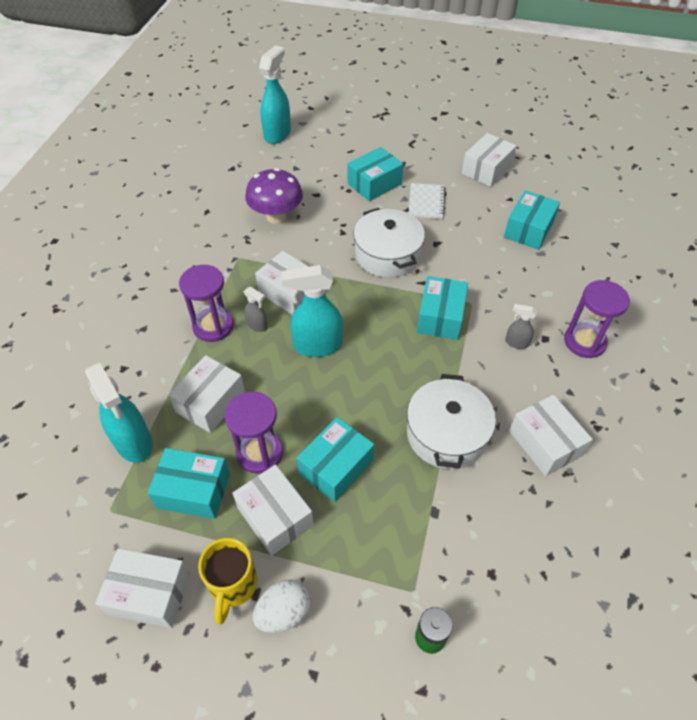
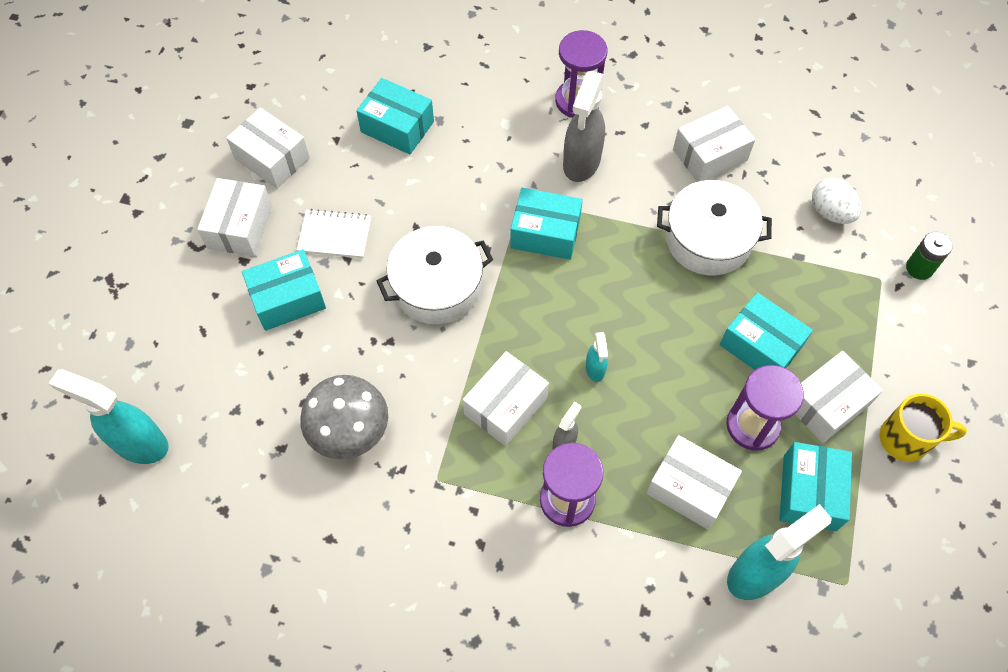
camera: 90 degrees left, 10 degrees up
(149, 593) = (930, 521): white box -> white box (240, 227)
(276, 216) = (350, 432): purple mushroom -> grey mushroom
(283, 613) = (923, 390): white egg -> white egg (830, 212)
(317, 346) = (595, 369): turquoise spray bottle -> turquoise spray bottle, size x0.49
(374, 184) = (288, 299): turquoise box -> turquoise box turned 75 degrees counterclockwise
(516, 342) = (581, 162): grey spray bottle -> grey spray bottle, size x2.02

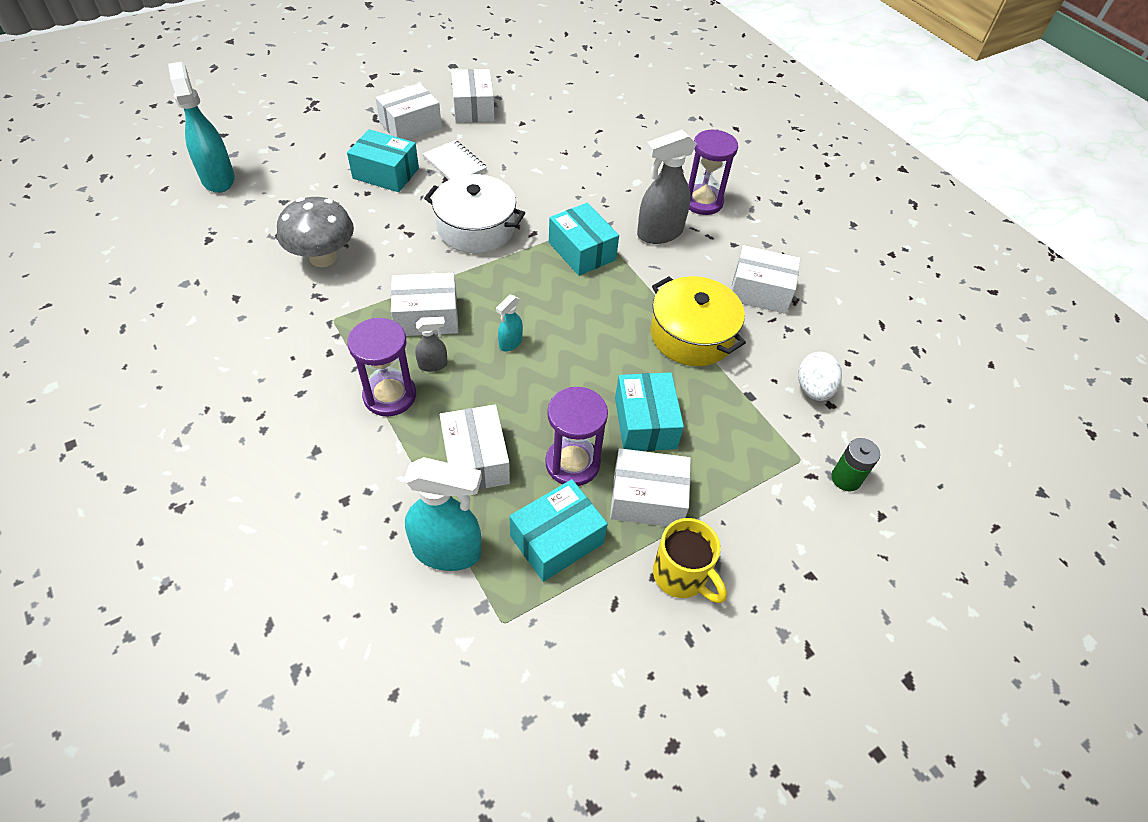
camera: 40 degrees right, 10 degrees down
(397, 127) = (566, 140): turquoise box -> none
(708, 239) = (691, 335): white pot -> yellow pot

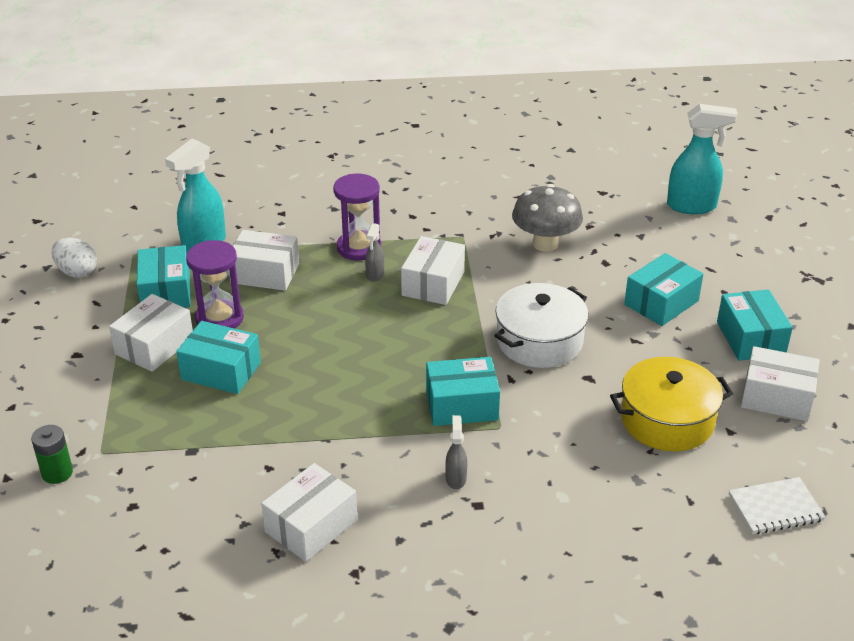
camera: 120 degrees right, 15 degrees down
(410, 125) = (750, 338): white box -> turquoise box
(454, 164) = (660, 353): white notebook -> white notebook (775, 508)
(510, 343) = (368, 321): turquoise spray bottle -> none
(659, 233) = (456, 478): grey spray bottle -> grey spray bottle, size x0.49
(681, 576) = (81, 340): yellow mug -> none
(691, 335) = (292, 441): yellow pot -> yellow pot (667, 420)
(702, 202) = (492, 544): purple hourglass -> none
(813, 389) = (159, 502): white egg -> white egg (77, 272)

